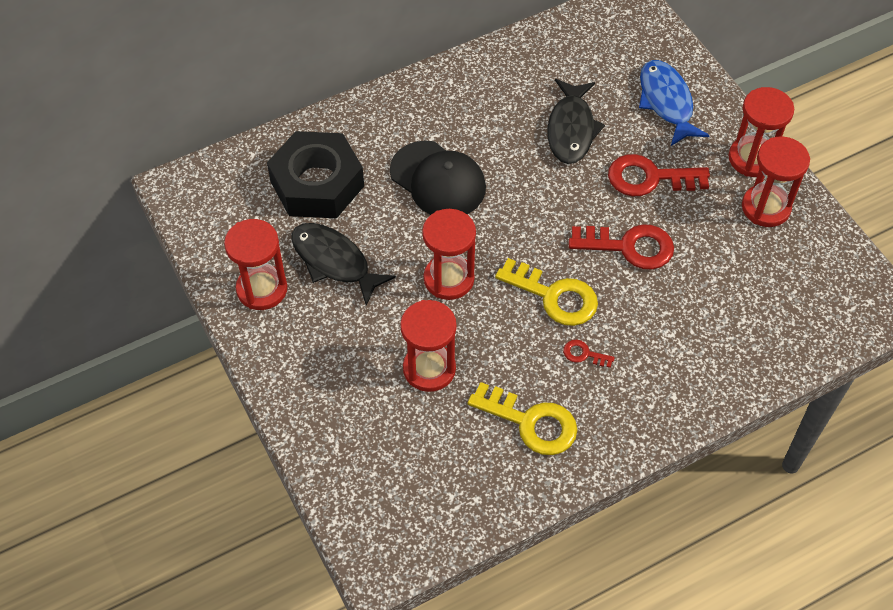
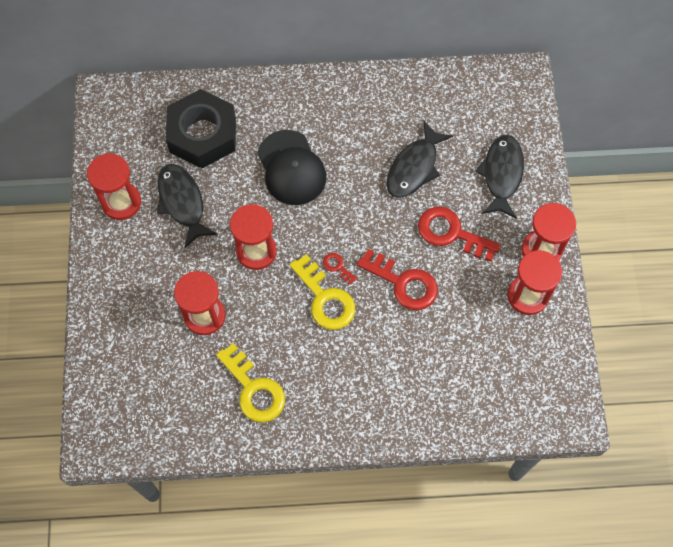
camera: 25 degrees right, 10 degrees up
(584, 354) = (321, 354): red key -> red key (337, 267)
(666, 102) = (501, 174): blue fish -> black fish

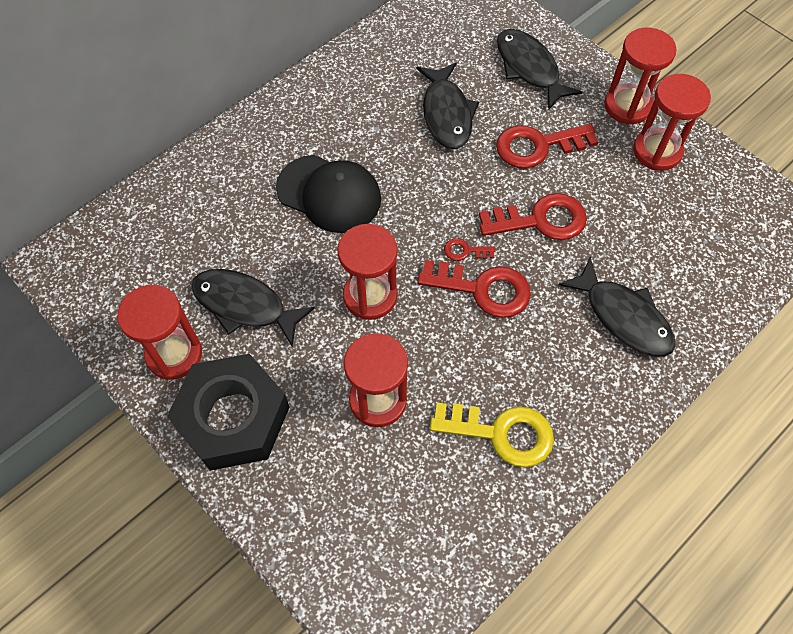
camera: 40 degrees left, 5 degrees down
(202, 134) = (204, 225): black nut -> black nut (233, 418)
(325, 299) = (483, 289): yellow key -> red key
(392, 381) = (623, 317): none -> black fish

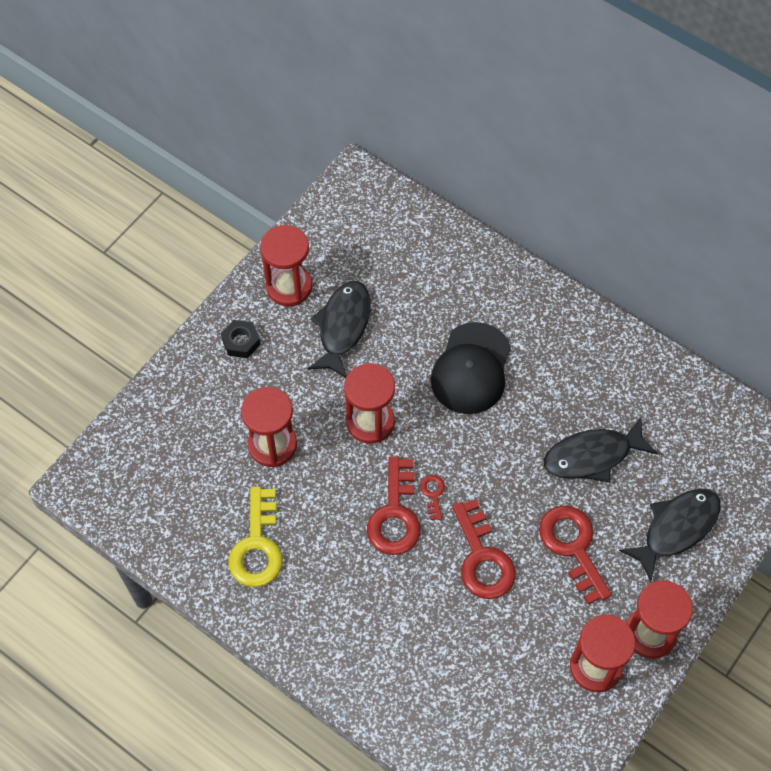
camera: 80 degrees right, 0 degrees up
(233, 418) = (241, 342): black nut -> black nut, size x0.43
(623, 317) = (389, 641): black fish -> none

